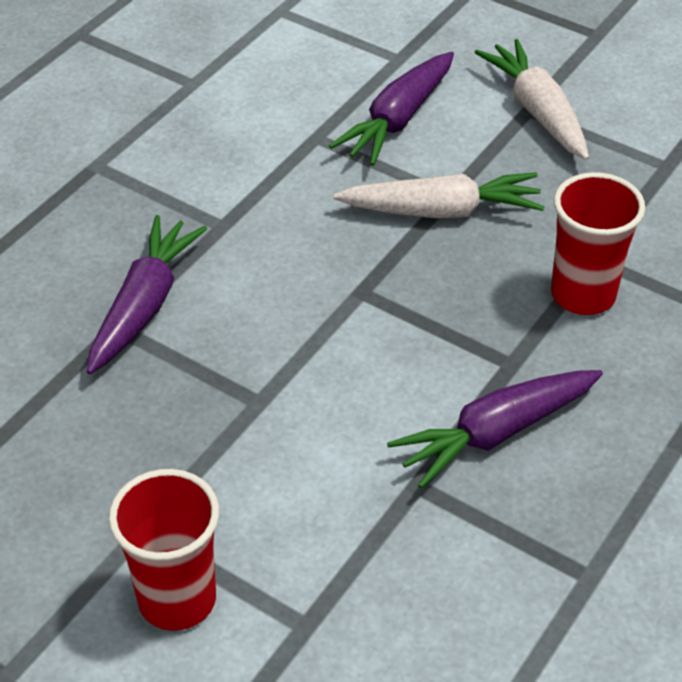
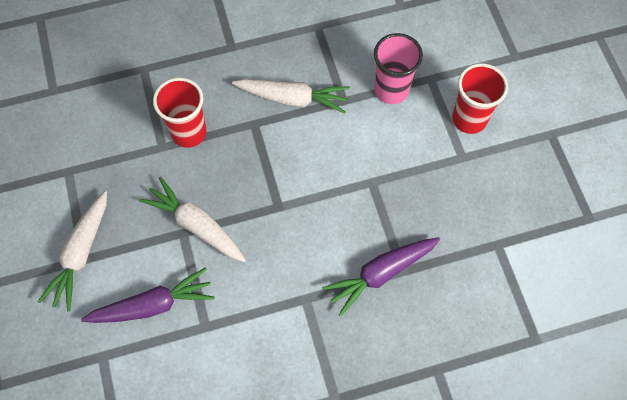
camera: 140 degrees left, 20 degrees up
(354, 555) = (391, 90): none -> pink cup
(495, 434) = (293, 99): purple carrot -> white carrot

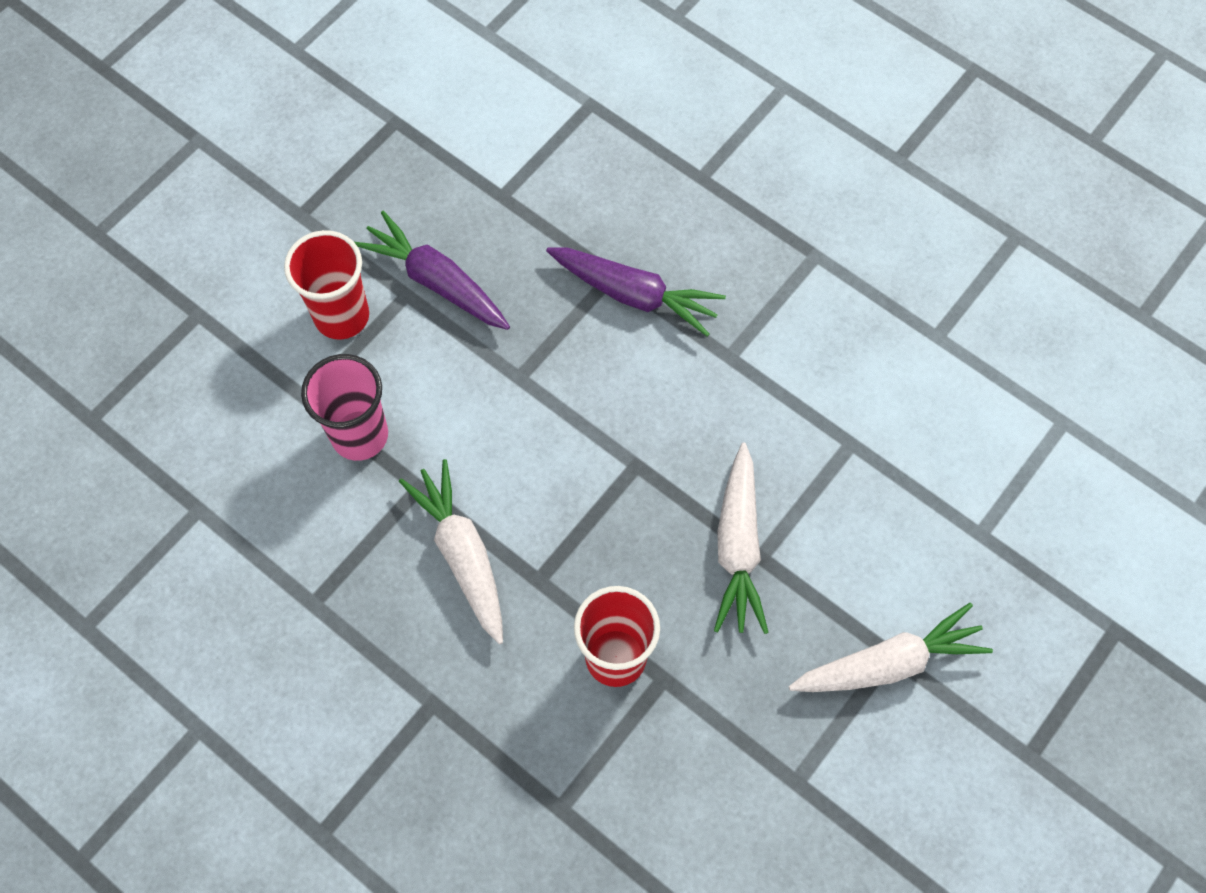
camera: 125 degrees left, 0 degrees up
(153, 305) = (876, 521): purple carrot -> purple carrot (436, 281)

